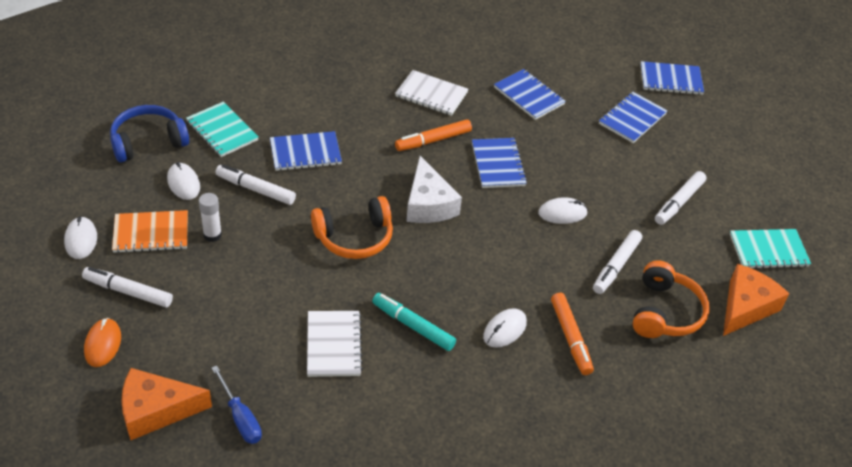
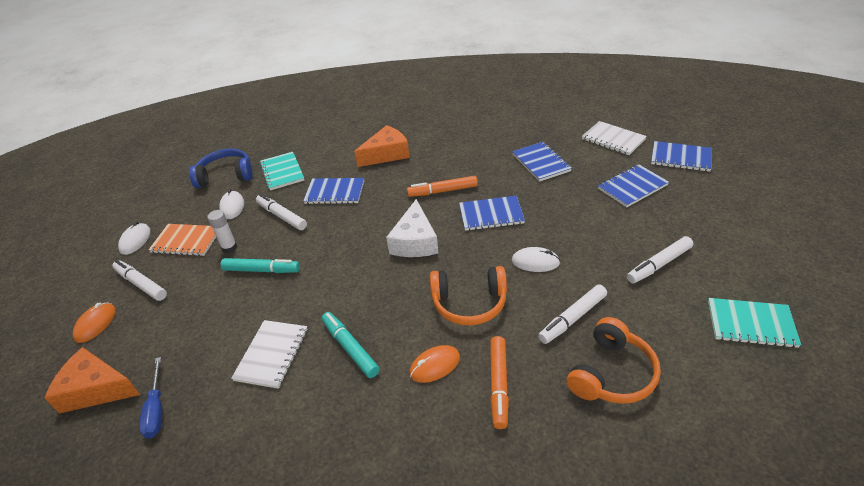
camera: 25 degrees right, 5 degrees down
(269, 257) = (262, 270): none -> turquoise marker
(354, 237) = (339, 262): orange headphones -> orange headphones (469, 303)
(431, 94) = (457, 157): white notebook -> white notebook (613, 139)
(498, 164) = (491, 215): blue notebook -> blue notebook turned 75 degrees clockwise
(504, 330) = (435, 365): white mouse -> orange mouse
(745, 307) = (709, 382): orange cheese -> orange cheese (386, 154)

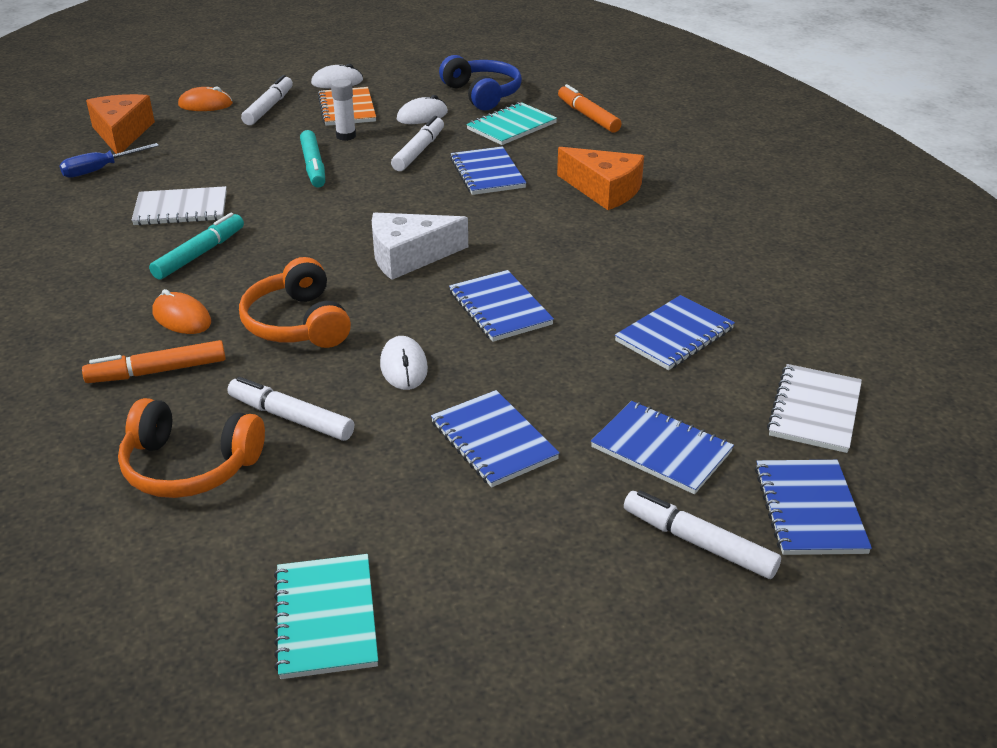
camera: 65 degrees right, 5 degrees down
(442, 191) = (537, 255): orange marker -> orange marker (588, 116)
(614, 239) = (493, 441): none -> blue notebook
(659, 264) = (445, 498): white marker -> white marker (698, 543)

